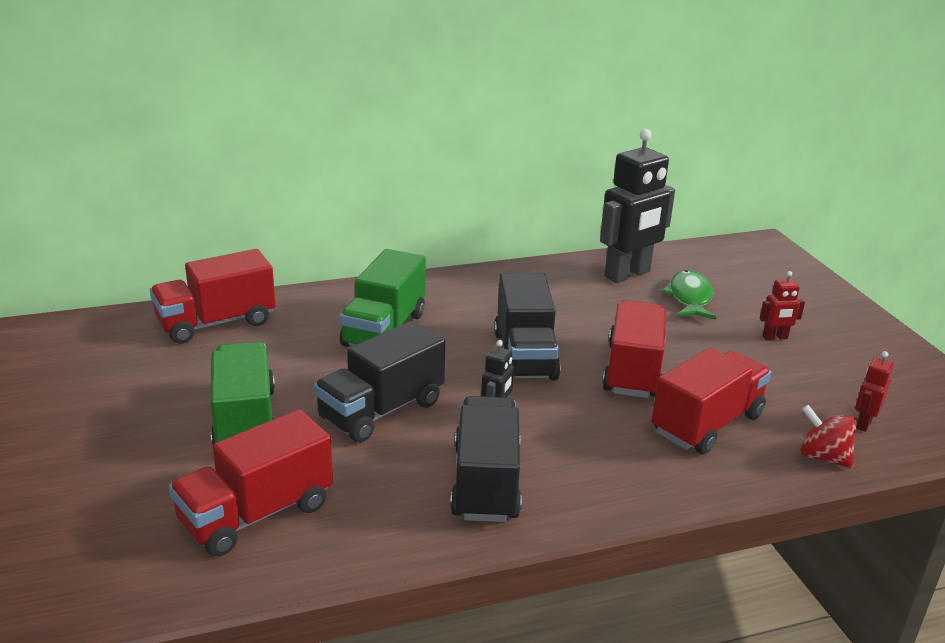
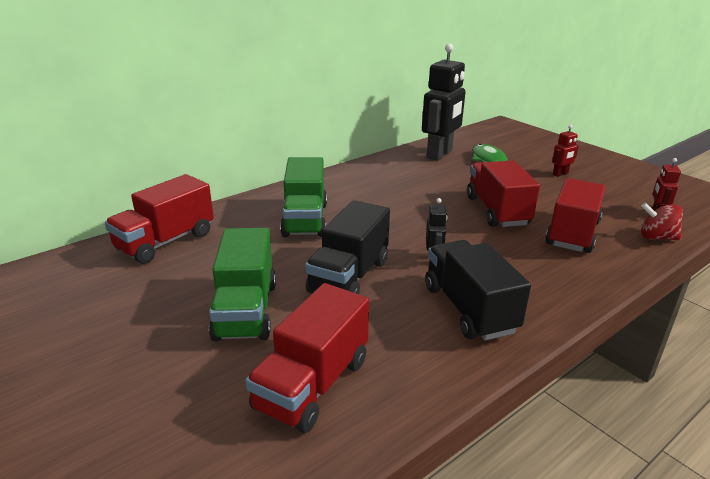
camera: 20 degrees left, 0 degrees up
(245, 421) = (246, 311): green truck -> green truck turned 150 degrees counterclockwise
(524, 355) = (419, 216): black truck -> none

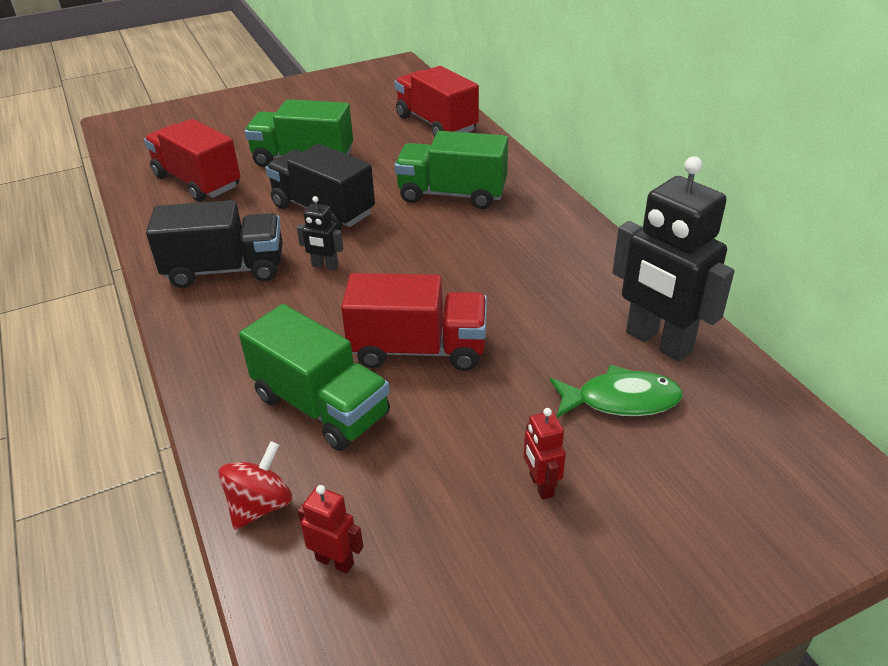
camera: 105 degrees right, 10 degrees up
(572, 233) = (321, 406): red truck -> green truck

